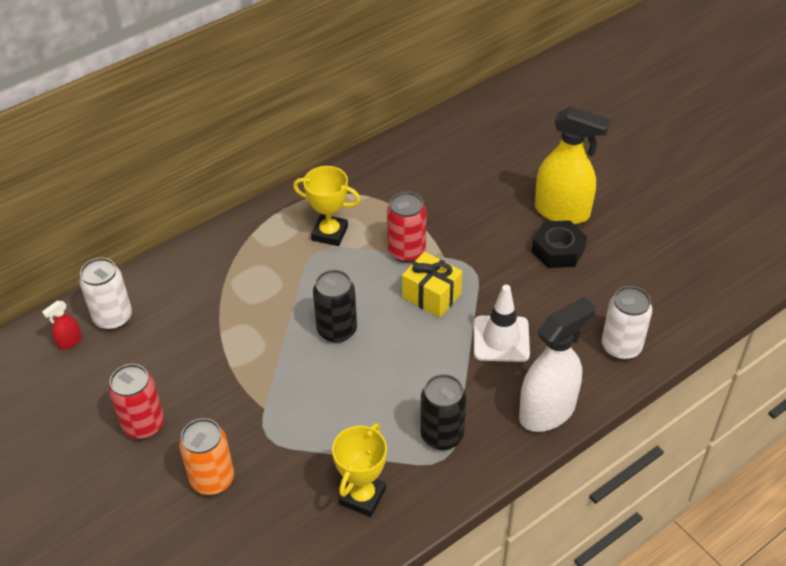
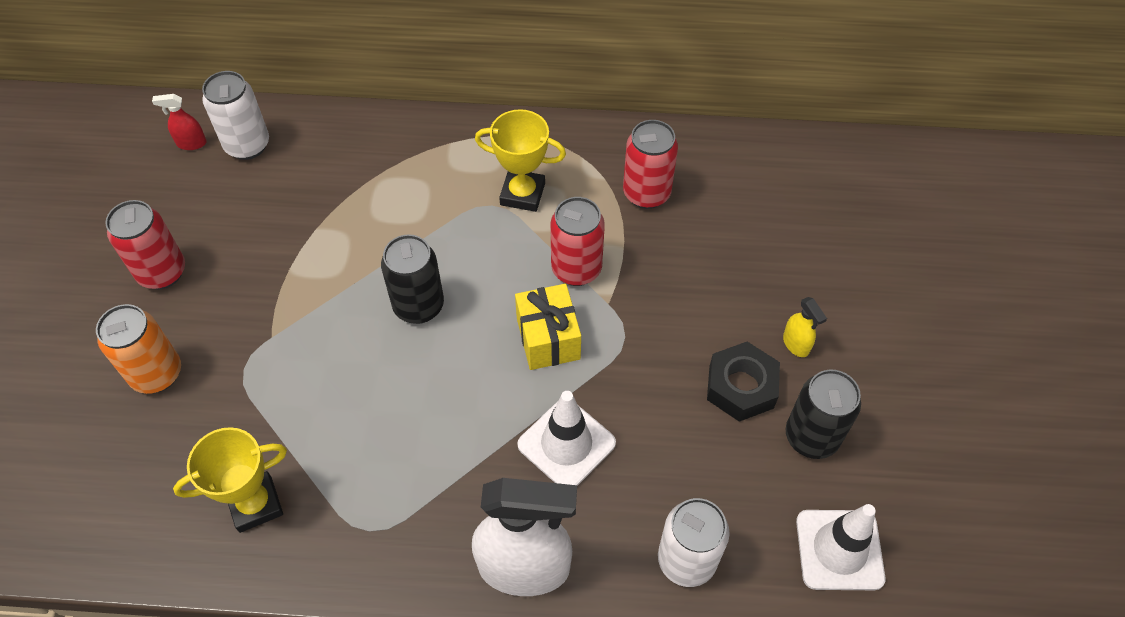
camera: 40 degrees right, 10 degrees up
(329, 233) = (522, 194): yellow trophy -> yellow trophy turned 45 degrees counterclockwise
(401, 189) = (646, 193): none -> red can
(442, 435) = (393, 503): black can -> black can (811, 437)
(562, 212) = (796, 344): yellow spray bottle -> yellow spray bottle, size x0.42
(683, 290) = (839, 550): none -> white traffic cone

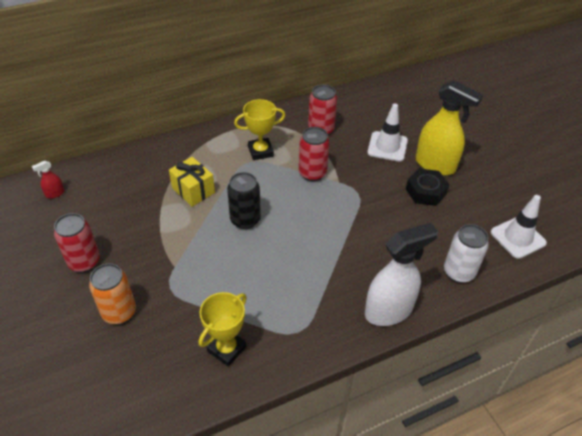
camera: 30 degrees left, 10 degrees down
(247, 145) = (90, 183): white can -> none
(548, 338) = (322, 208): yellow gift -> yellow gift (193, 190)
(566, 444) = (366, 249): white traffic cone -> white traffic cone (387, 146)
(796, 344) = (435, 165): yellow spray bottle -> yellow spray bottle, size x2.37
(811, 437) = (471, 199): black can -> none

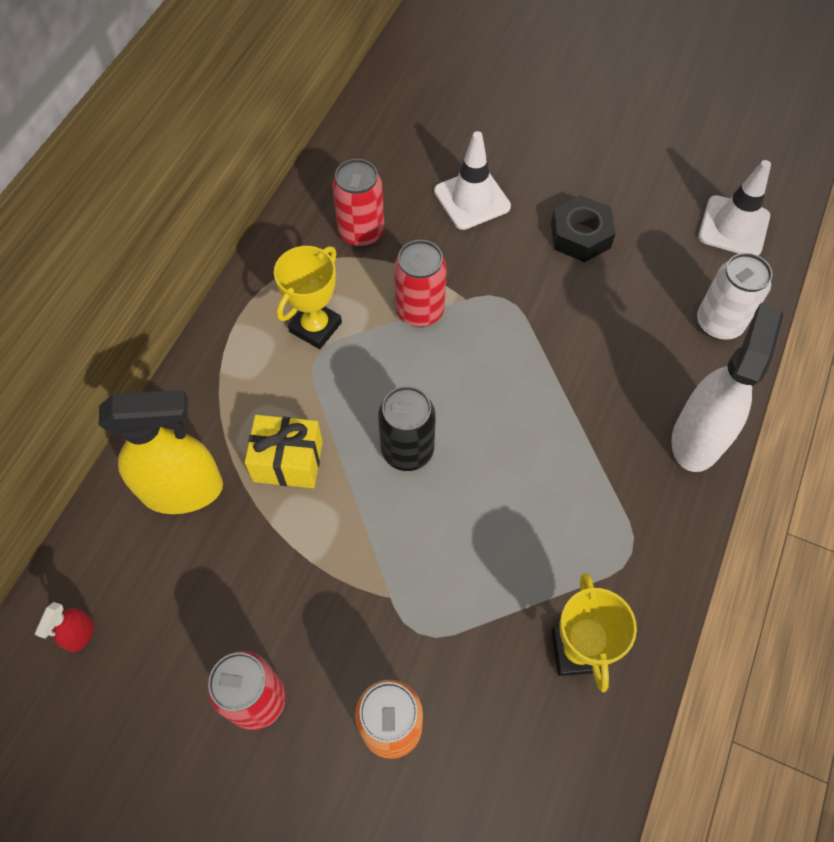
camera: 40 degrees left, 15 degrees up
(435, 165) = (554, 187): yellow spray bottle -> yellow spray bottle (183, 490)

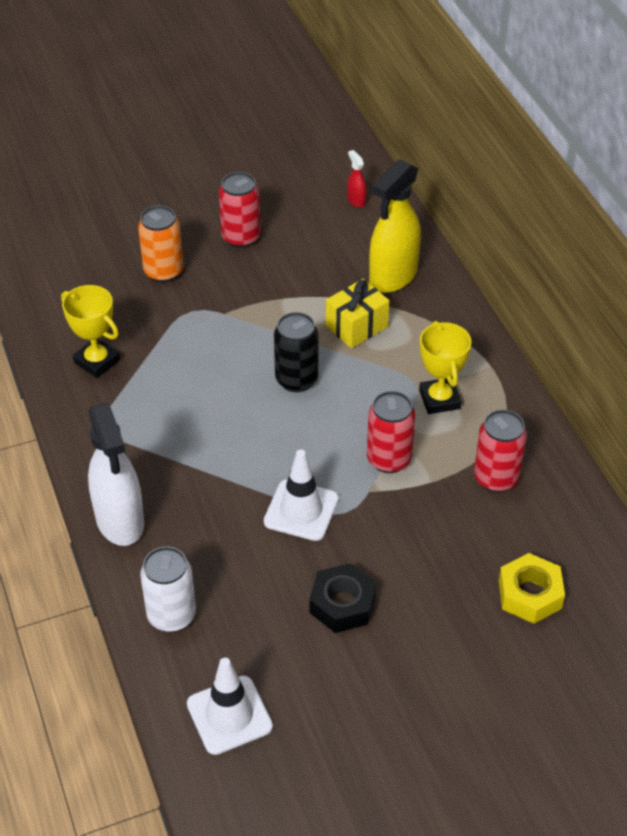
camera: 135 degrees right, 15 degrees down
(445, 147) = (530, 594): none -> yellow nut
(472, 199) = (454, 567): white traffic cone -> white traffic cone (301, 510)

